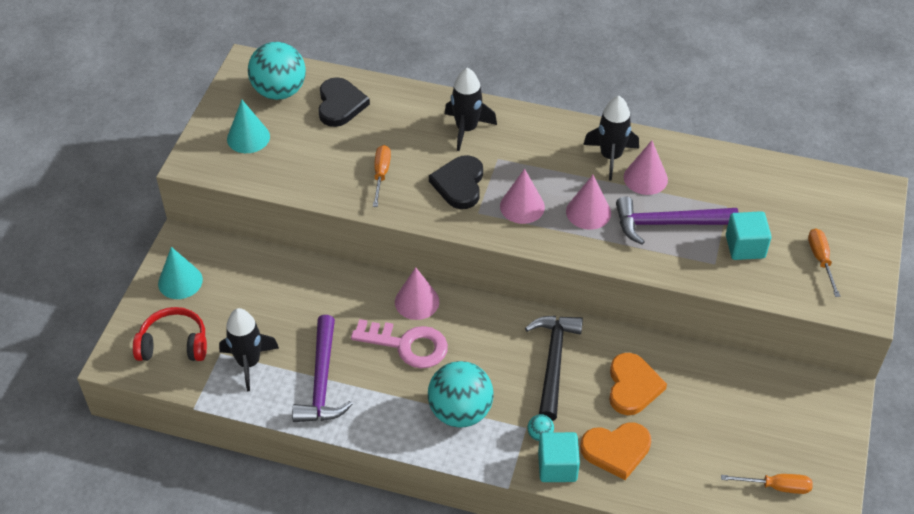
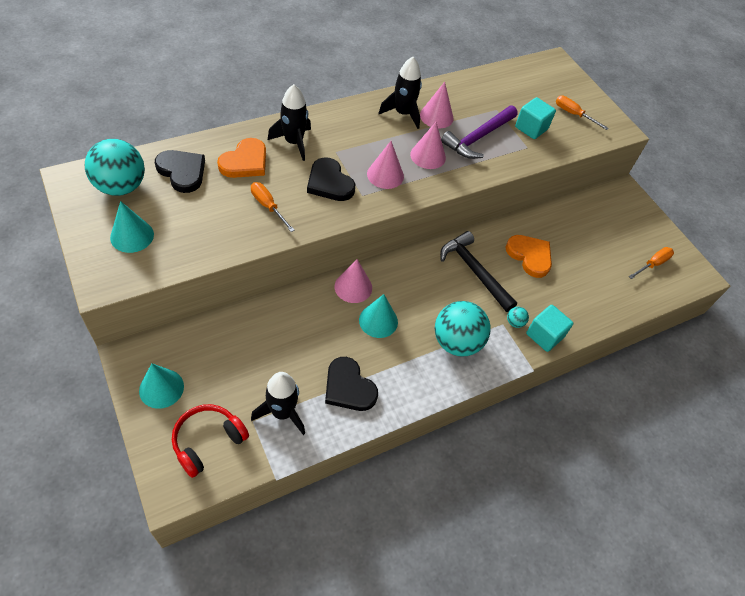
camera: 50 degrees left, 5 degrees up
(322, 381) = (348, 387): purple hammer -> black heart
(407, 345) = (378, 321): pink key -> turquoise cone
(616, 450) = (562, 301): orange heart -> orange heart (245, 162)

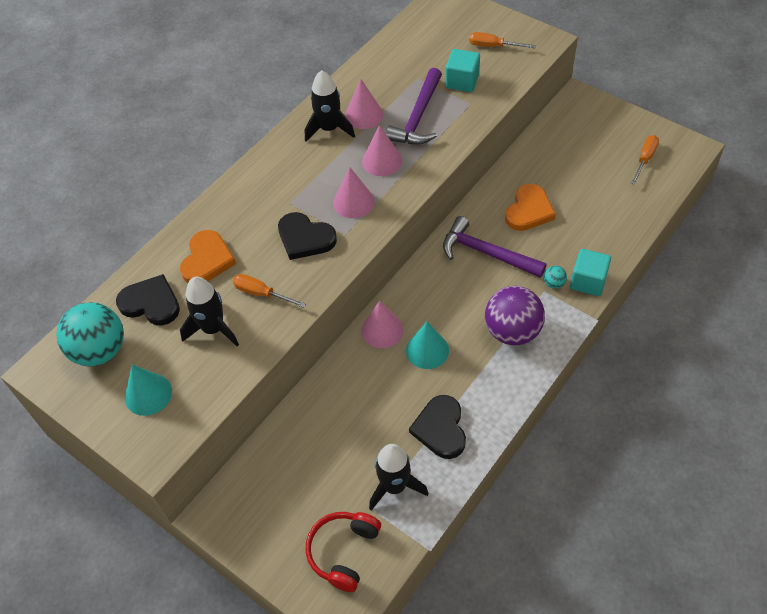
camera: 15 degrees left, 0 degrees up
(161, 388) = (264, 528): turquoise cone -> none
(294, 142) = (241, 214): black rocket -> black rocket (213, 329)
(348, 387) = (440, 429): black heart -> black heart turned 60 degrees clockwise
(456, 342) = (512, 331): turquoise ball -> purple ball
(474, 271) = (486, 253): black hammer -> purple hammer
(530, 256) = (529, 210): orange heart -> orange heart turned 90 degrees clockwise

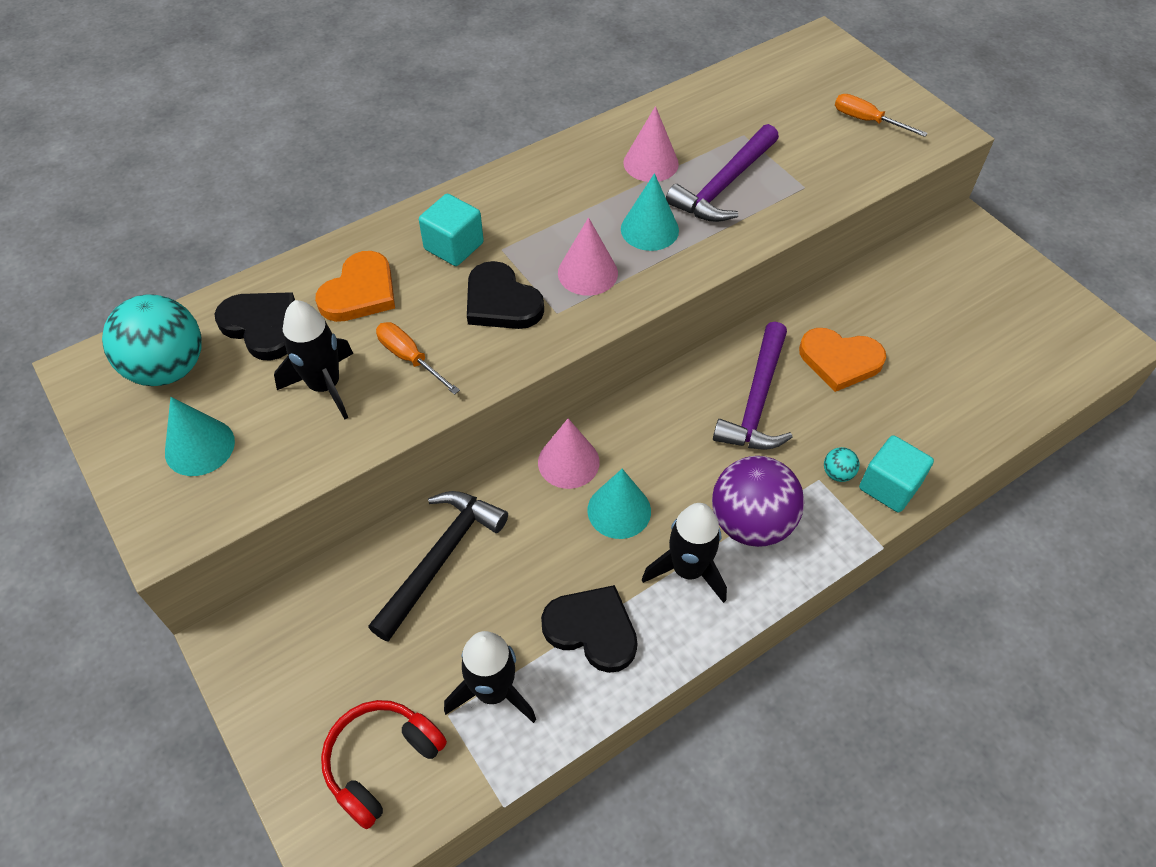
camera: 15 degrees right, 0 degrees up
(326, 417) = (441, 558): none -> black hammer
(329, 129) = (596, 168): black rocket -> black rocket (688, 570)
(382, 161) = (649, 229): pink cone -> turquoise cone
(440, 429) = (592, 629): black heart -> black heart turned 105 degrees clockwise
(462, 81) = (804, 155): turquoise cube -> turquoise cube (454, 246)
(486, 253) = (756, 401): purple hammer -> purple hammer turned 120 degrees counterclockwise
(529, 210) = (840, 360): orange heart -> orange heart turned 60 degrees clockwise
(645, 159) = (1037, 338): orange screwdriver -> none

